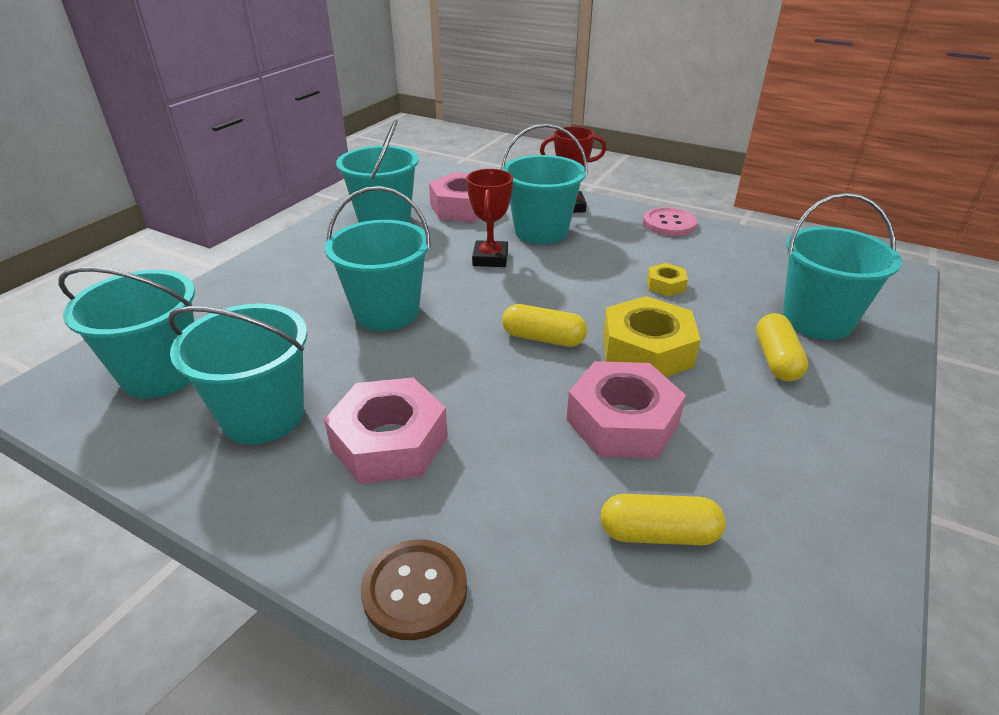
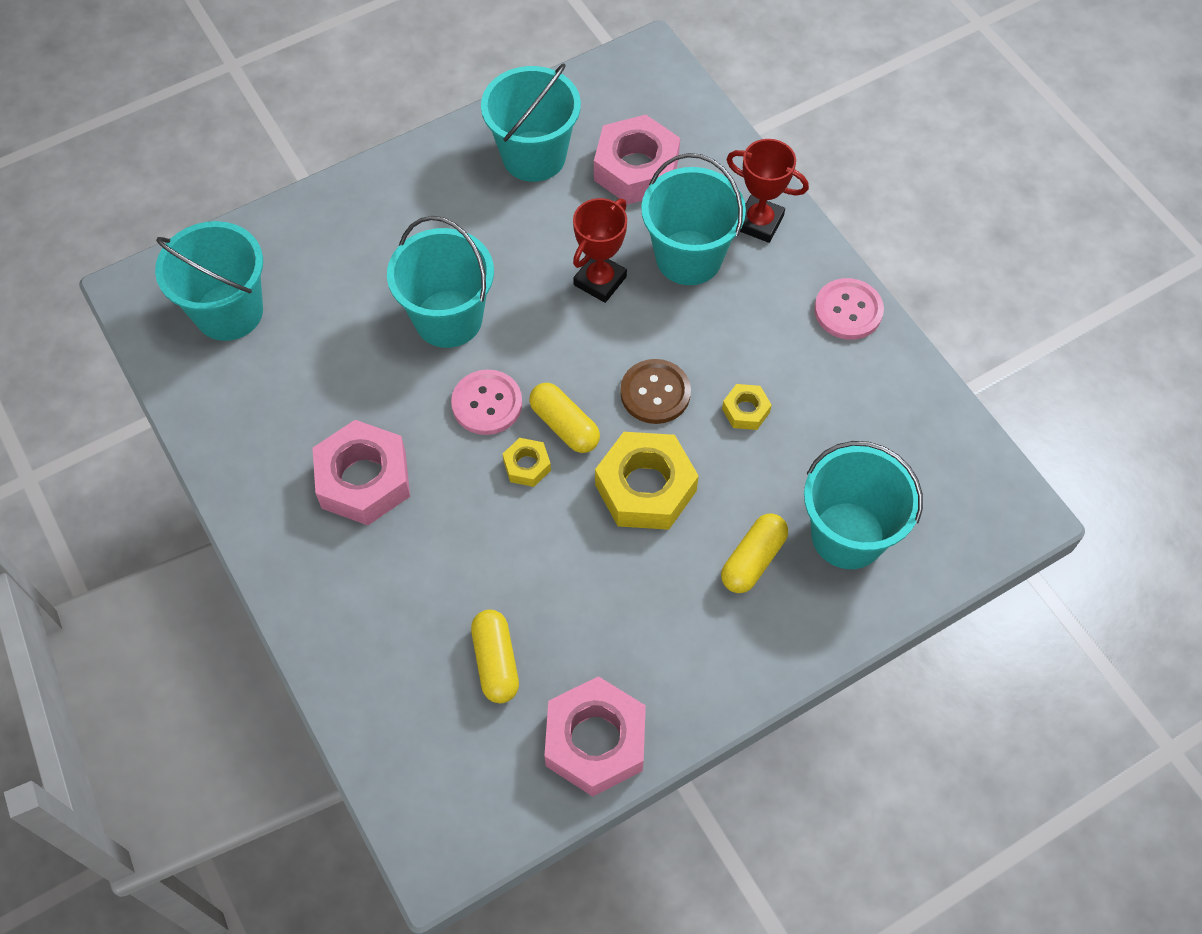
camera: 30 degrees right, 25 degrees up
(263, 416) = (286, 403): turquoise bucket -> none
(415, 590) = (310, 614): brown button -> brown button (655, 393)
(465, 348) = (487, 404): none -> pink button
(537, 373) = (527, 466): none -> yellow nut
(622, 422) = (554, 554): pink nut -> pink nut (595, 741)
(658, 533) = (496, 662): yellow capsule -> yellow capsule turned 45 degrees clockwise

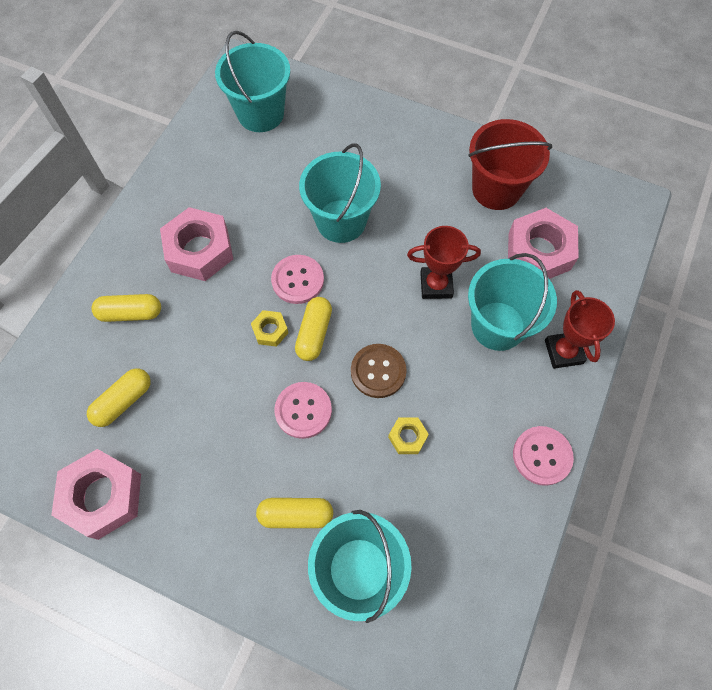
camera: 55 degrees right, 5 degrees up
(387, 597) = (130, 313): none -> yellow capsule
(534, 156) = (496, 189): turquoise bucket -> red bucket
(645, 488) = (303, 410): yellow nut -> pink button

